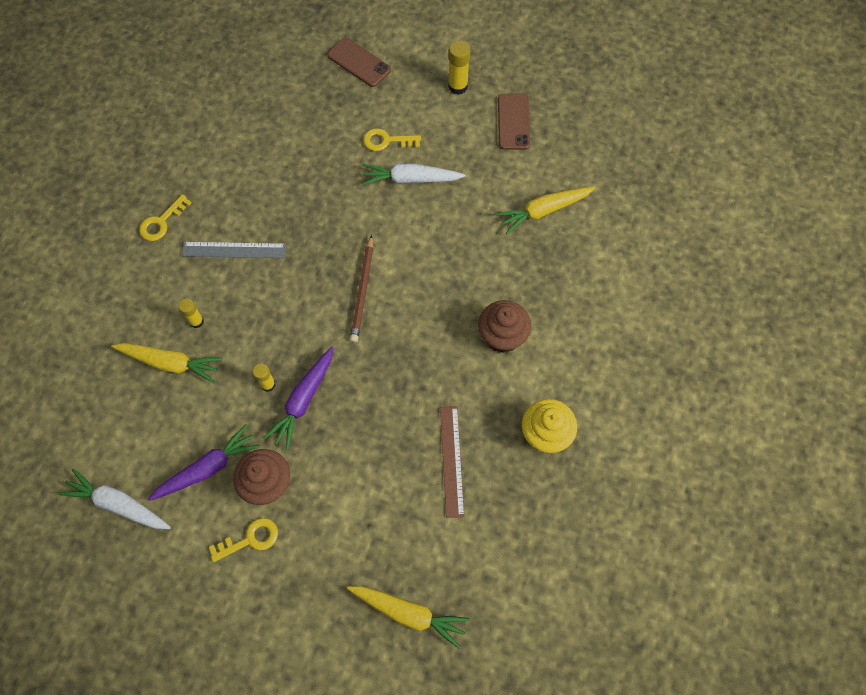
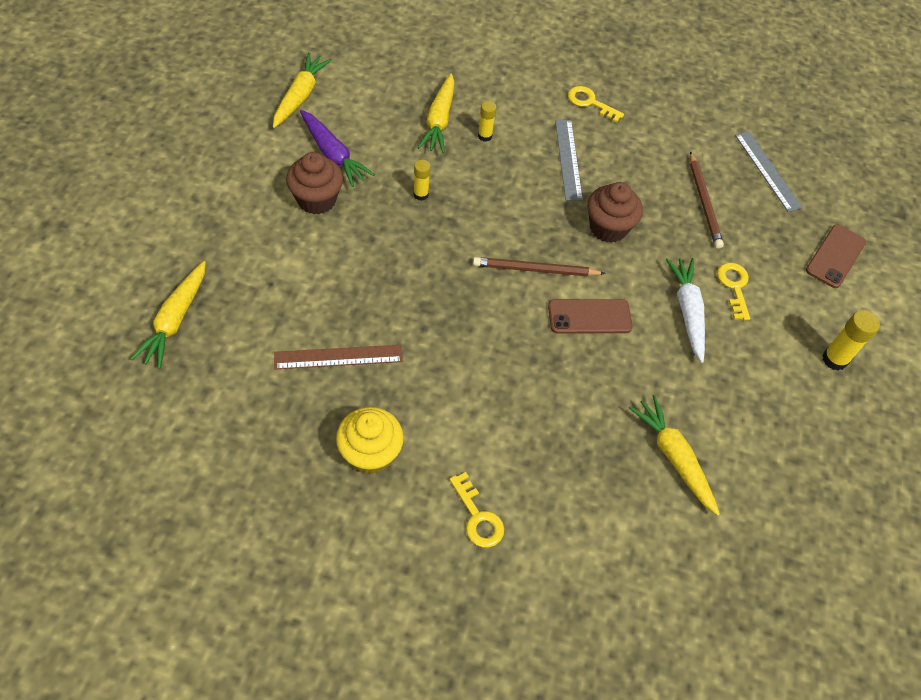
camera: 80 degrees right, 10 degrees down
(118, 504) = (300, 96): white carrot -> yellow carrot
(250, 539) = (261, 190): yellow key -> yellow key (478, 517)
(262, 91) = (767, 170): none -> grey ruler
(295, 147) = (704, 202): none -> brown pencil
(303, 400) = (404, 224): purple carrot -> none
(502, 336) = (493, 408): brown cupcake -> brown cupcake (608, 228)
(513, 122) = (799, 423): brown phone -> brown phone (589, 317)

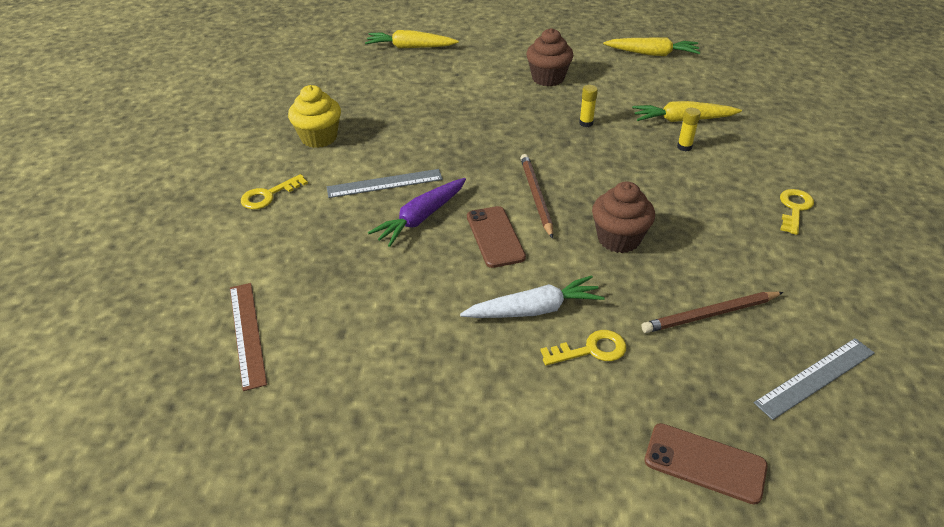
camera: 85 degrees right, 15 degrees down
(333, 154) = (600, 77): purple carrot -> purple carrot (421, 218)
(338, 357) = (401, 111): brown ruler -> brown ruler (247, 333)
(568, 159) = (696, 202): grey ruler -> grey ruler (385, 183)
(673, 457) = (343, 311): yellow carrot -> none
(834, 359) = (519, 461): yellow glue stick -> none

